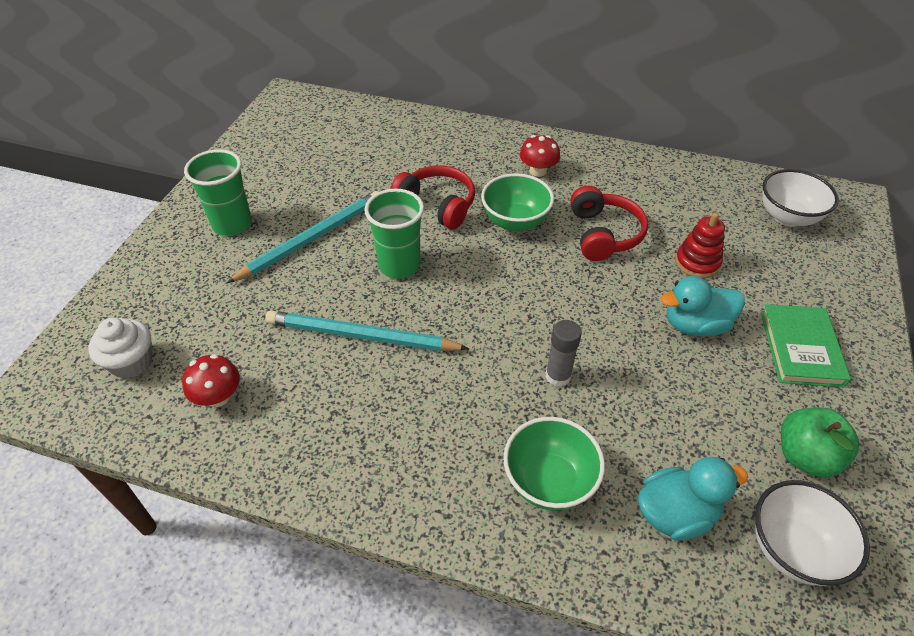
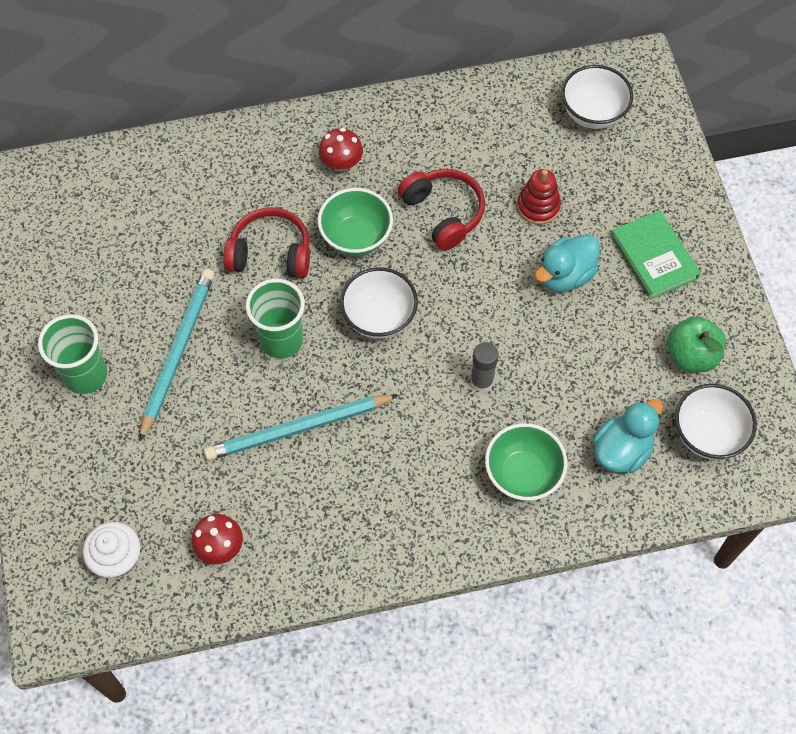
camera: 30 degrees left, 15 degrees up
(495, 284) = (379, 317): none -> white bowl

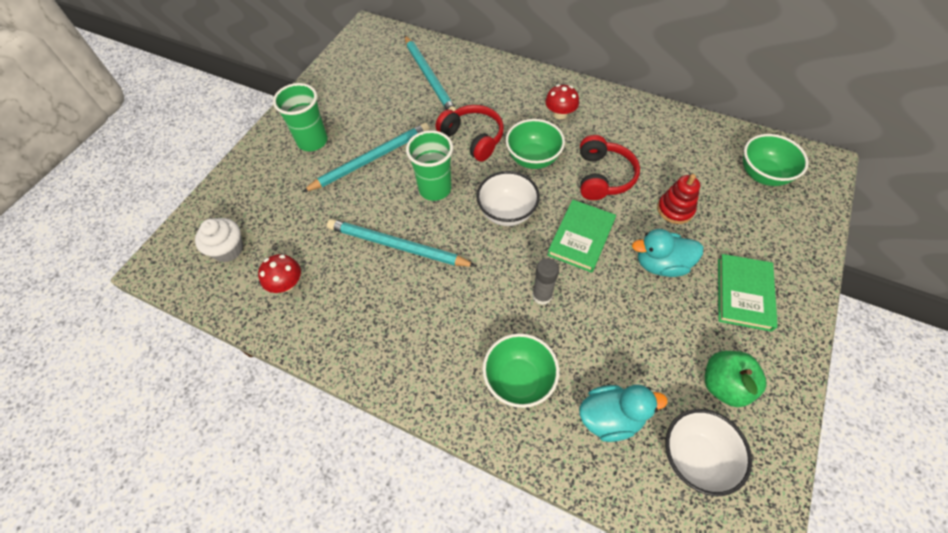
camera: 40 degrees right, 5 degrees down
(150, 205) = (429, 77): none -> turquoise pencil
(472, 296) = (581, 237): none -> green book
(592, 114) = (762, 175): white bowl -> green bowl

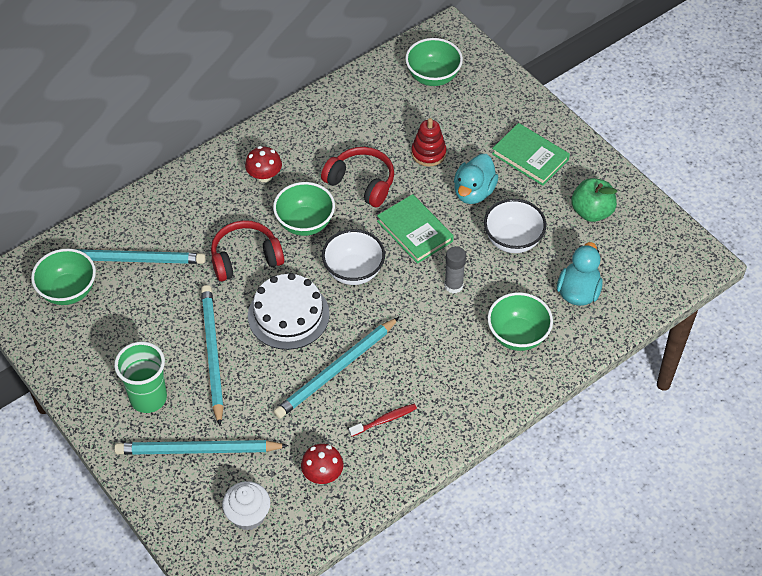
camera: 65 degrees left, 5 degrees down
(277, 190) = (198, 450): none -> turquoise pencil
(362, 306) = (384, 420): none -> red toothbrush
(382, 60) = (68, 291): none -> green bowl
(435, 189) = (288, 315): green cup -> white cake
(694, 457) = (631, 259): white bowl -> white bowl (513, 240)

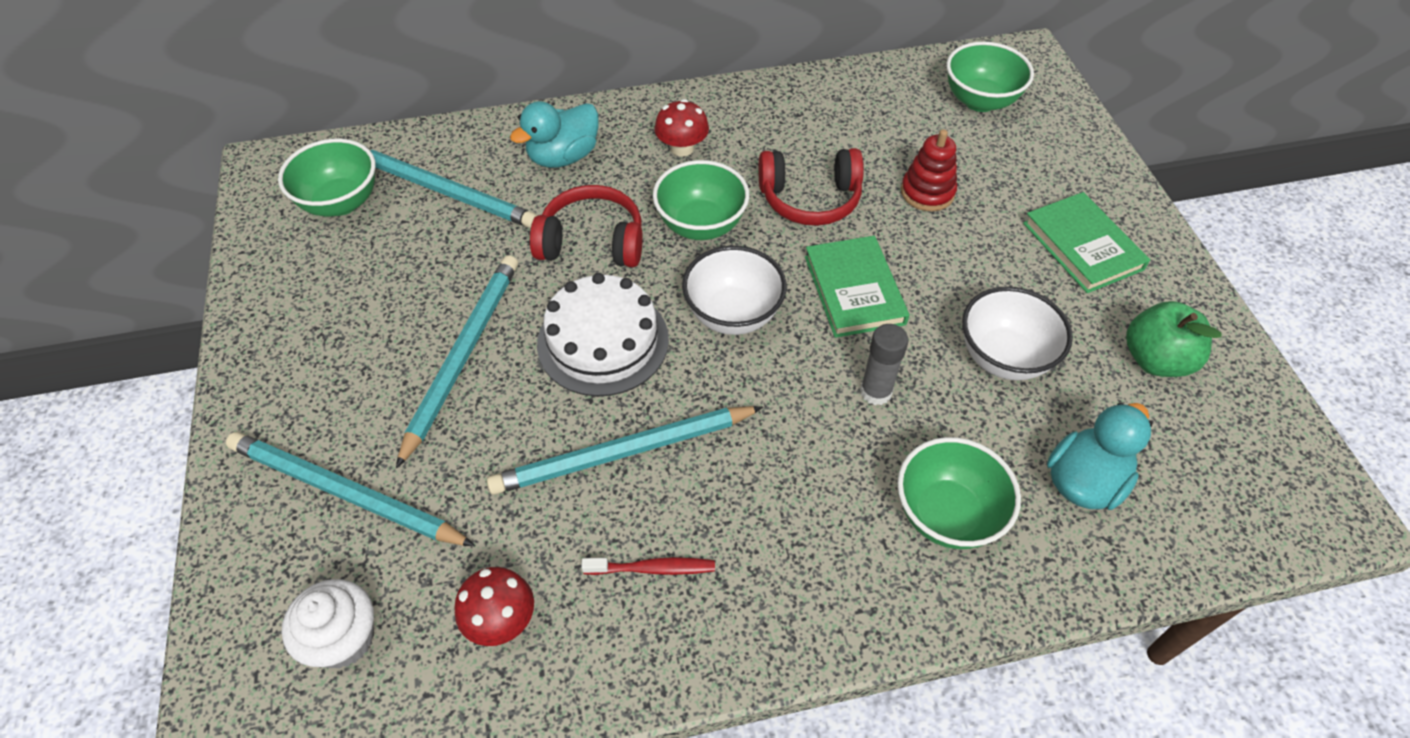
camera: 25 degrees right, 0 degrees up
(148, 398) = (334, 384): green cup -> none
(361, 182) = (810, 199): red headphones -> red headphones turned 120 degrees clockwise
(474, 192) = (971, 266): turquoise duck -> turquoise duck (563, 157)

